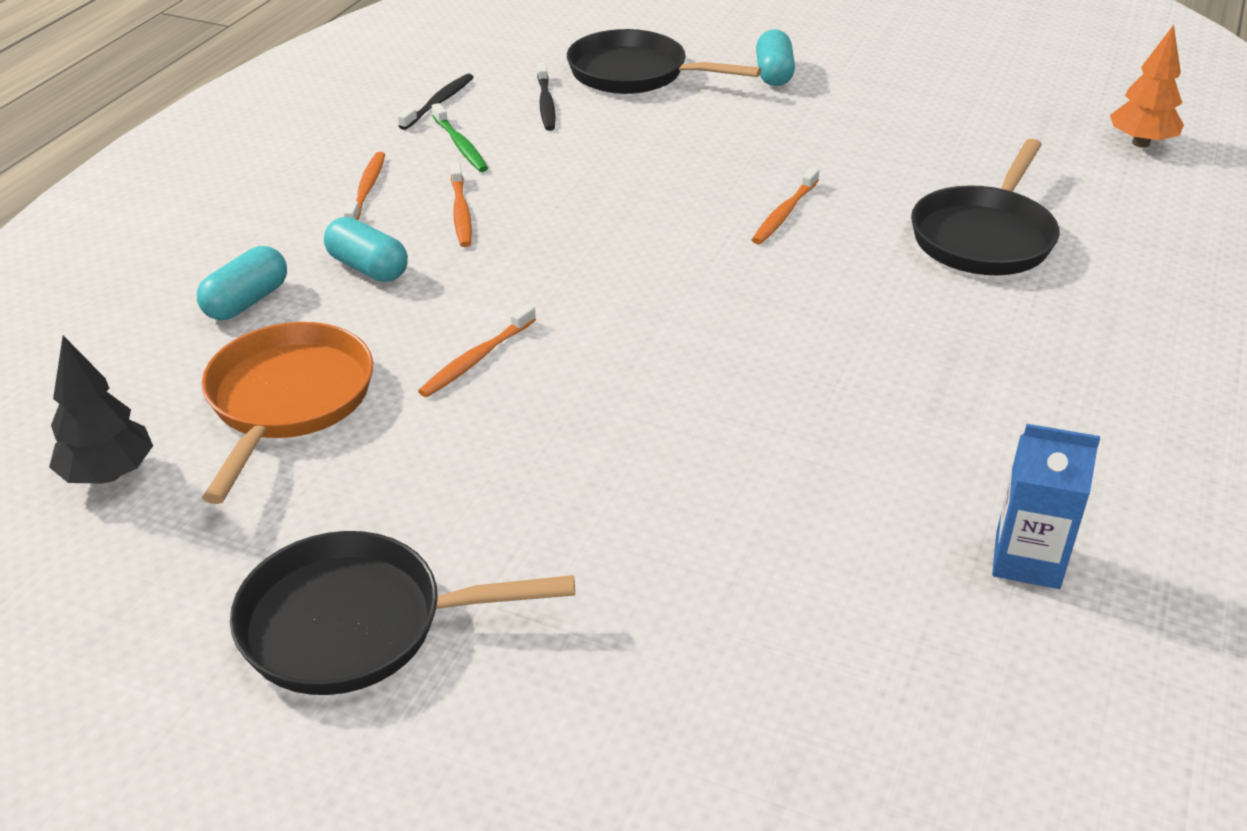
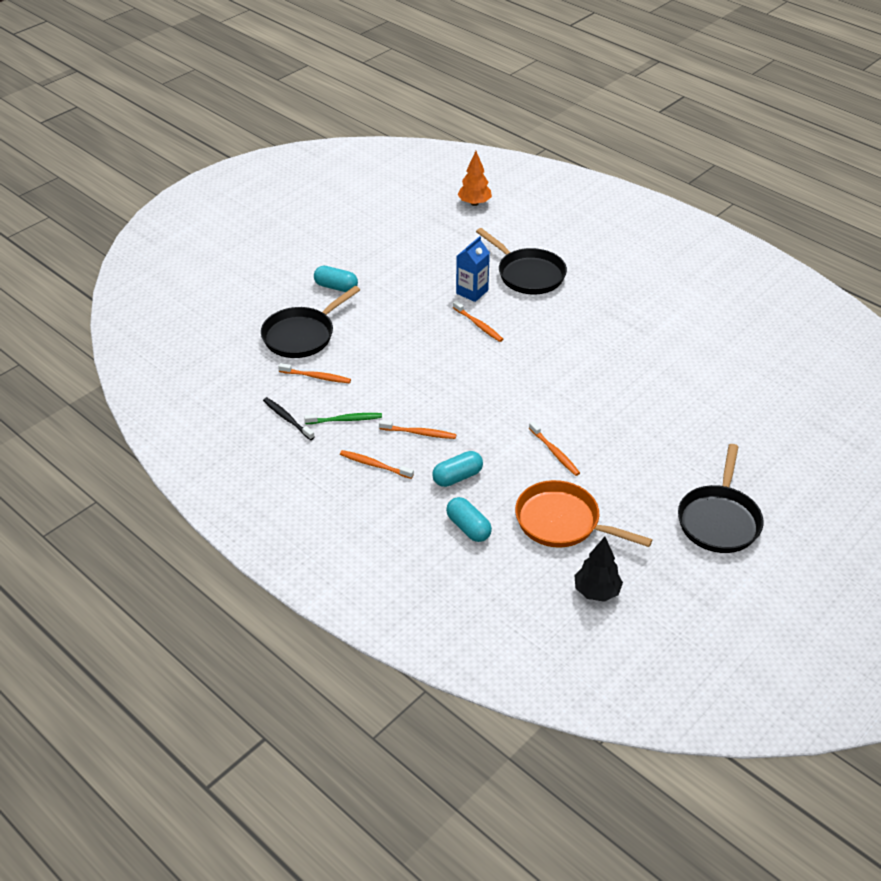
camera: 70 degrees left, 5 degrees up
(546, 104) = (317, 377): black toothbrush -> orange toothbrush
(1027, 560) = (733, 338): blue carton -> blue carton (472, 292)

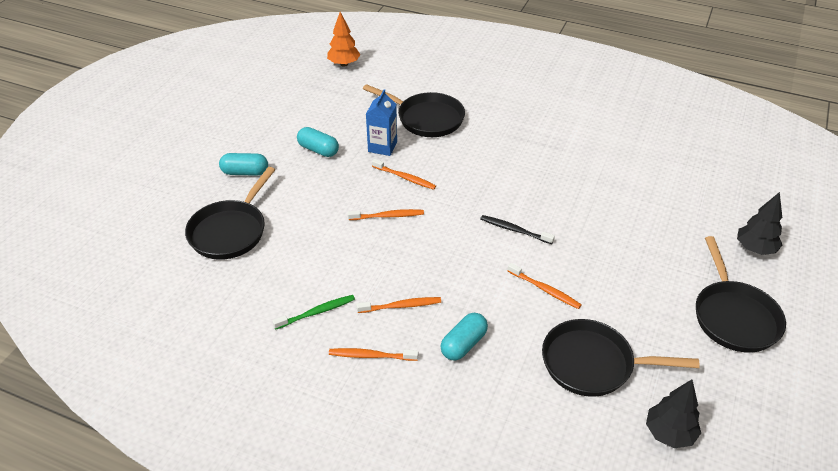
camera: 20 degrees left, 0 degrees up
(287, 418) = (252, 328): black toothbrush -> black toothbrush (514, 230)
(317, 377) = (265, 272): orange toothbrush -> orange toothbrush (388, 216)
(468, 527) = (503, 399): turquoise capsule -> turquoise capsule (318, 150)
(563, 522) = (593, 364): orange pan -> black pan
(782, 469) = (755, 249): none -> black tree

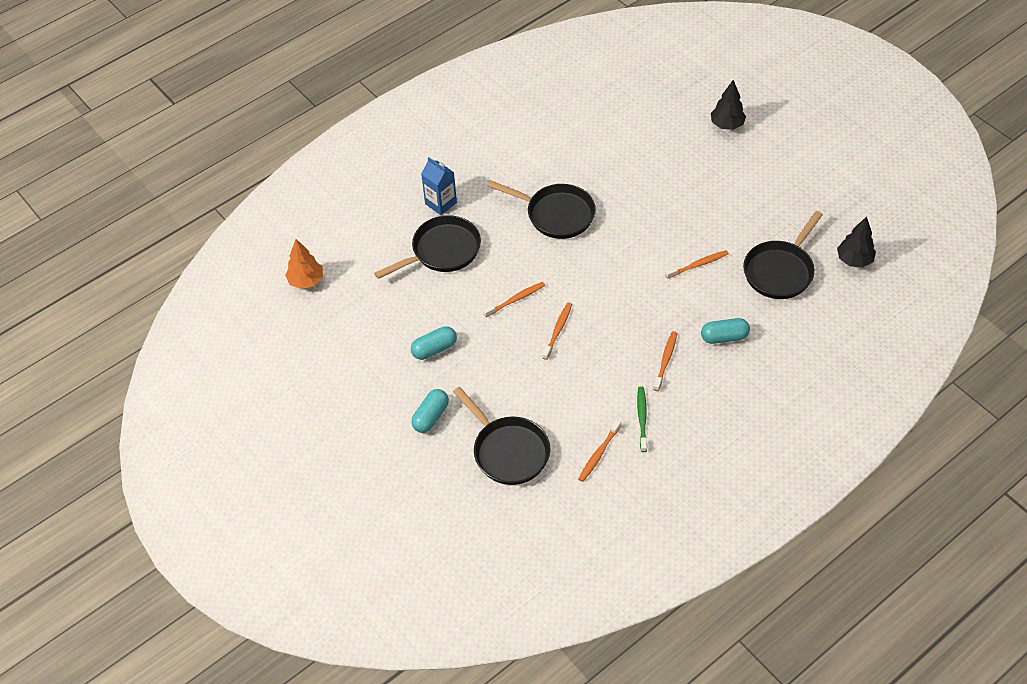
camera: 60 degrees left, 10 degrees up
(370, 356) = (705, 398): orange toothbrush -> orange toothbrush (598, 454)
(382, 147) = (462, 299): blue carton -> blue carton (441, 203)
(463, 344) = (724, 337): turquoise capsule -> turquoise capsule turned 75 degrees counterclockwise
(514, 230) = (625, 254): black toothbrush -> none
(733, 316) = (780, 173): black pan -> black pan (556, 214)

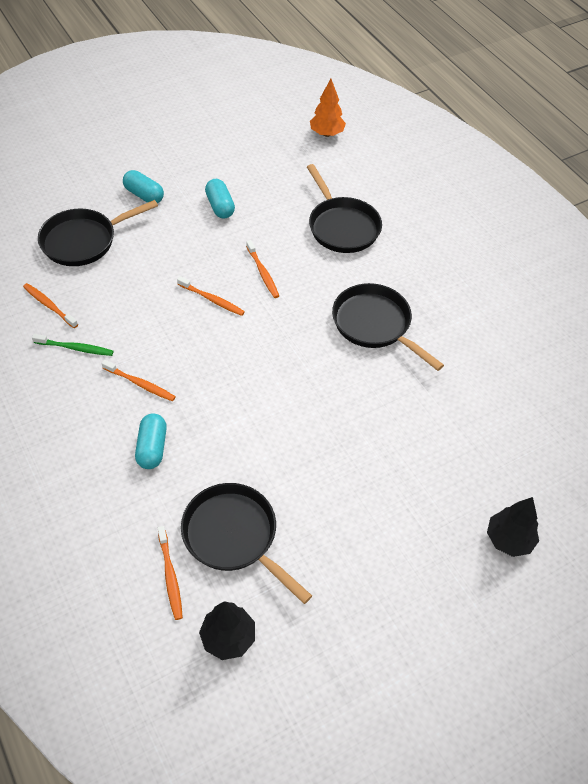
camera: 95 degrees right, 0 degrees up
(441, 203) = (408, 233): blue carton -> none
(556, 214) = (375, 325): black pan -> black pan turned 105 degrees clockwise
(698, 264) = (267, 447): orange toothbrush -> orange toothbrush (170, 576)

